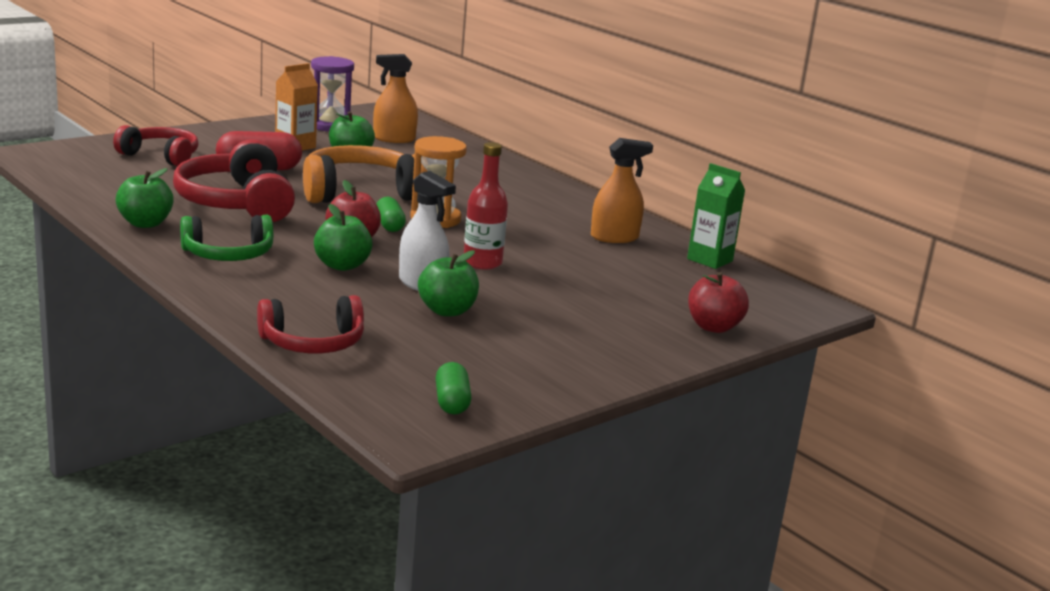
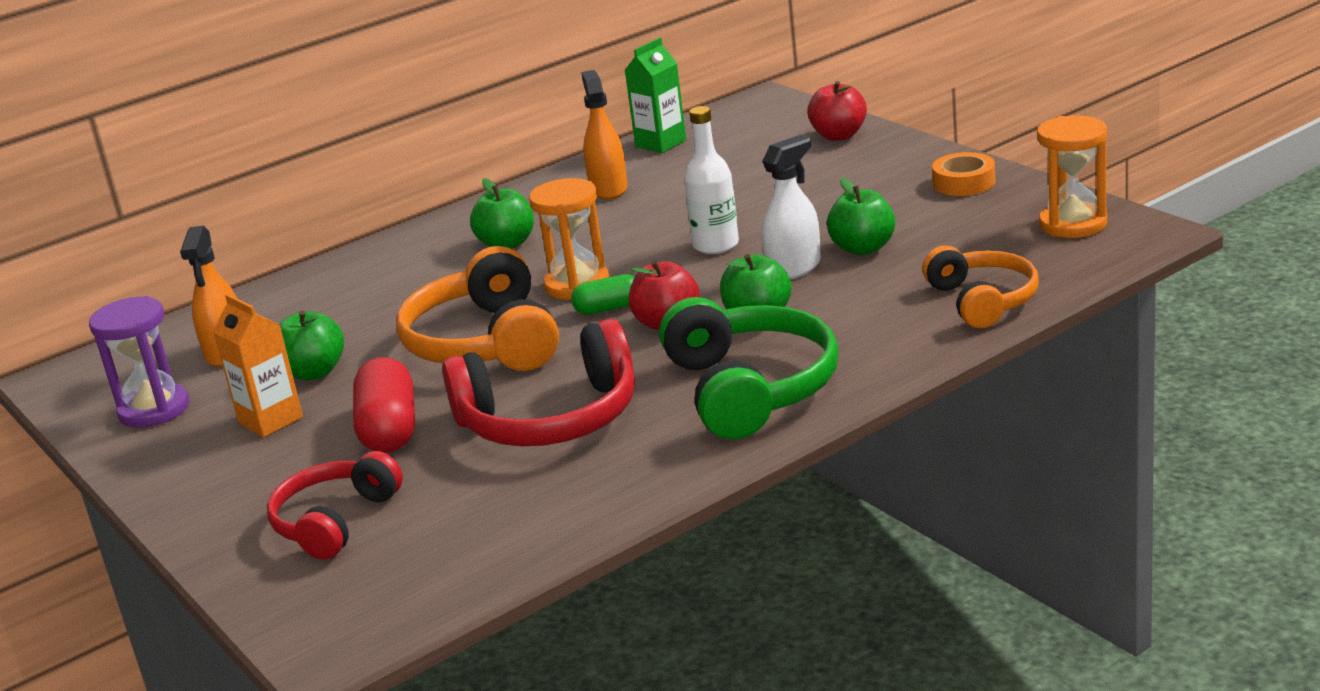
camera: 80 degrees left, 5 degrees up
(145, 223) = (656, 467): green apple -> green apple (507, 244)
(228, 255) = (750, 389): green headphones -> green headphones, size x1.55
(313, 343) = (983, 301): red headphones -> orange headphones
(452, 402) = (1073, 224): green capsule -> orange hourglass
(482, 263) = (715, 245): red bottle -> white bottle
(575, 367) = (964, 183): none -> orange tape

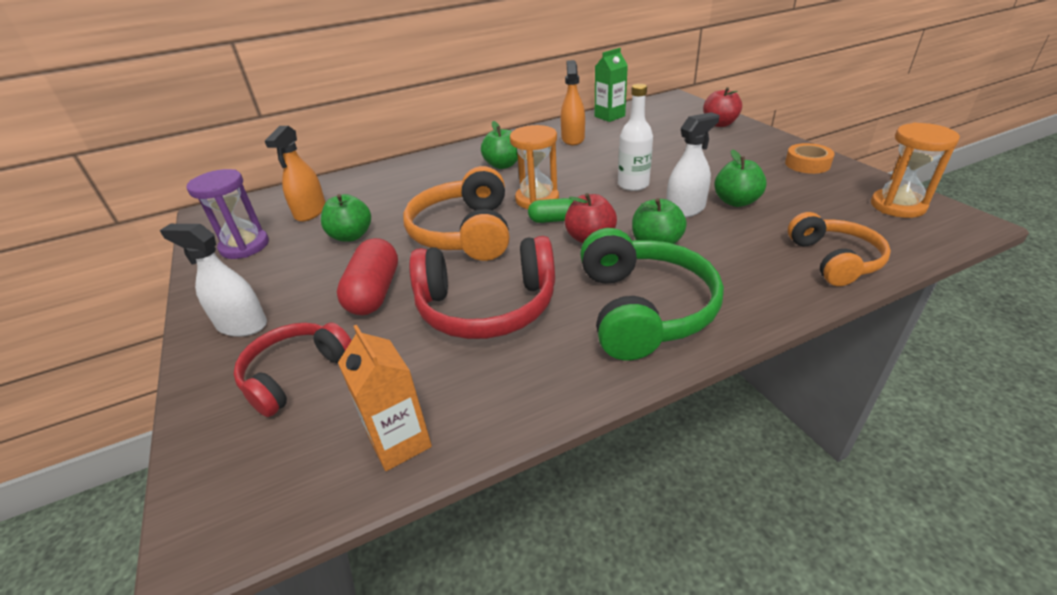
camera: 10 degrees right, 10 degrees up
(225, 491) = (242, 325): none -> white spray bottle
(270, 420) = (305, 268): orange carton -> orange carton (400, 442)

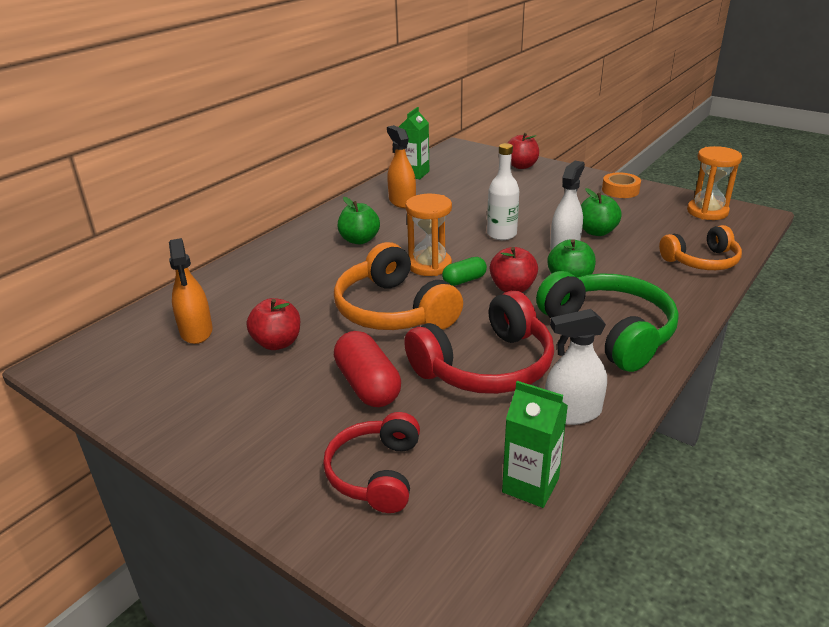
camera: 30 degrees left, 5 degrees down
(242, 325) = (262, 454): white spray bottle -> white spray bottle (572, 413)
(245, 246) = (160, 385): purple hourglass -> none
(351, 236) = (277, 343): green apple -> red apple
(400, 442) = (530, 485): orange carton -> green carton
(834, 260) = (701, 261): orange headphones -> orange headphones turned 105 degrees clockwise

